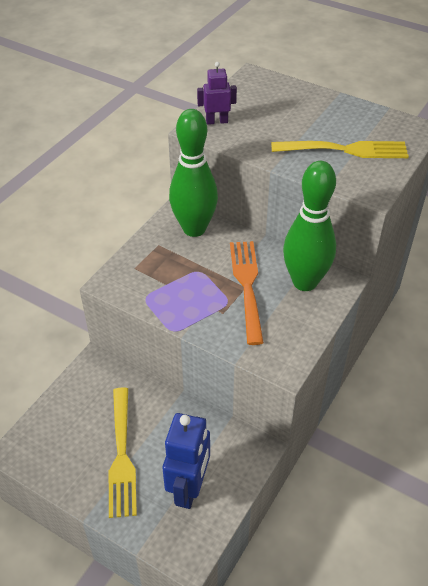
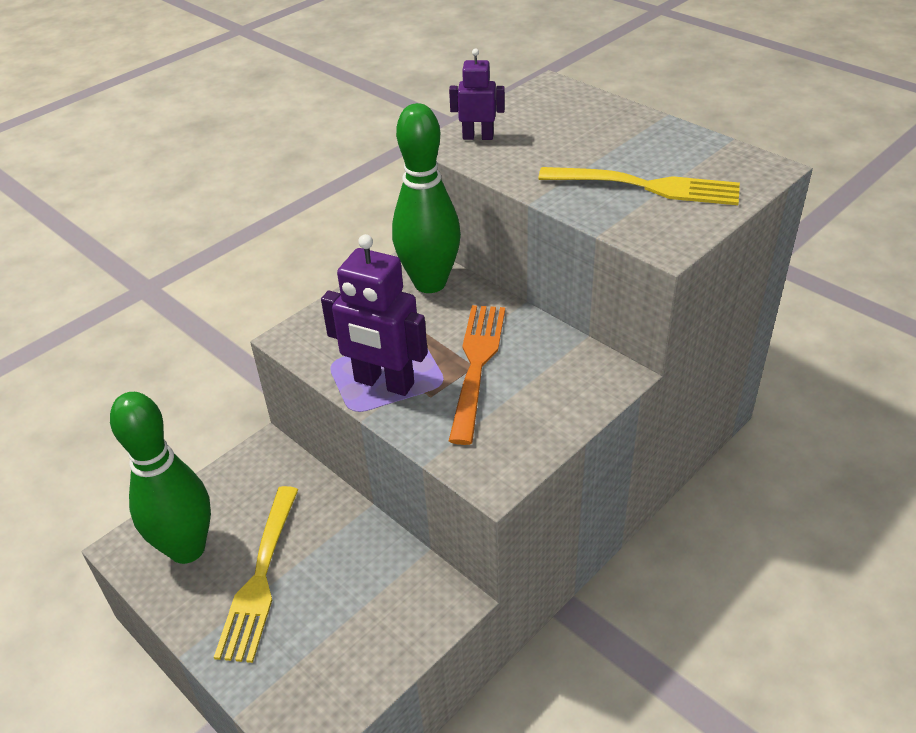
camera: 15 degrees right, 5 degrees down
(187, 308) = (383, 383): none -> purple robot
(189, 488) = (337, 638): blue robot -> none
(305, 282) = (561, 370): green bowling pin -> green bowling pin (187, 549)

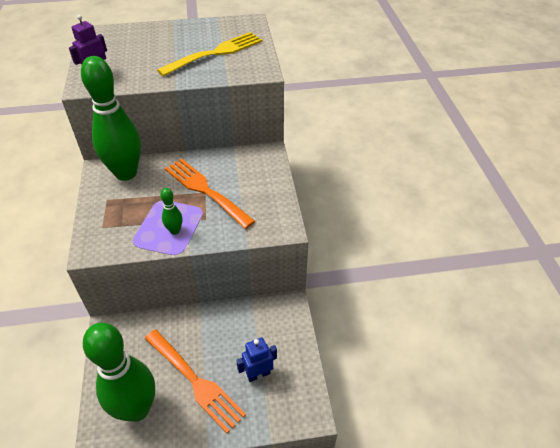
camera: 55 degrees left, 5 degrees up
(260, 578) = (195, 381): yellow fork -> orange fork
(318, 637) = (258, 374): none -> blue robot
(383, 383) = (175, 231): purple robot -> green bowling pin

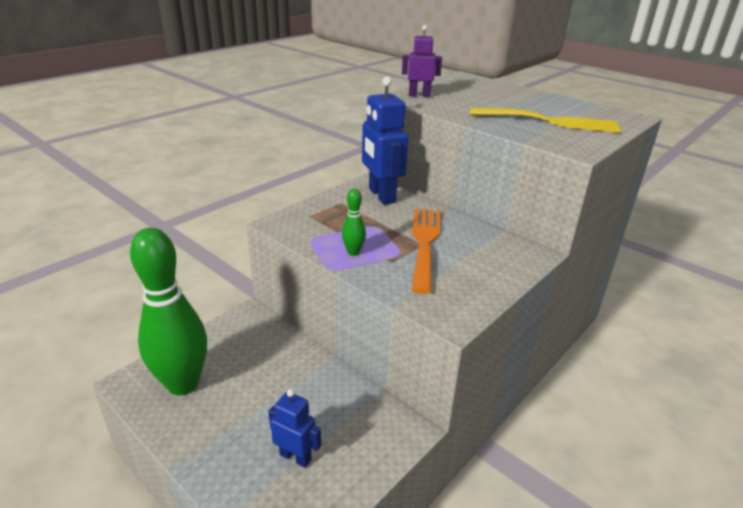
camera: 50 degrees right, 15 degrees down
(126, 173) = (381, 196): green bowling pin -> blue robot
(195, 381) = (244, 408): orange fork -> none

